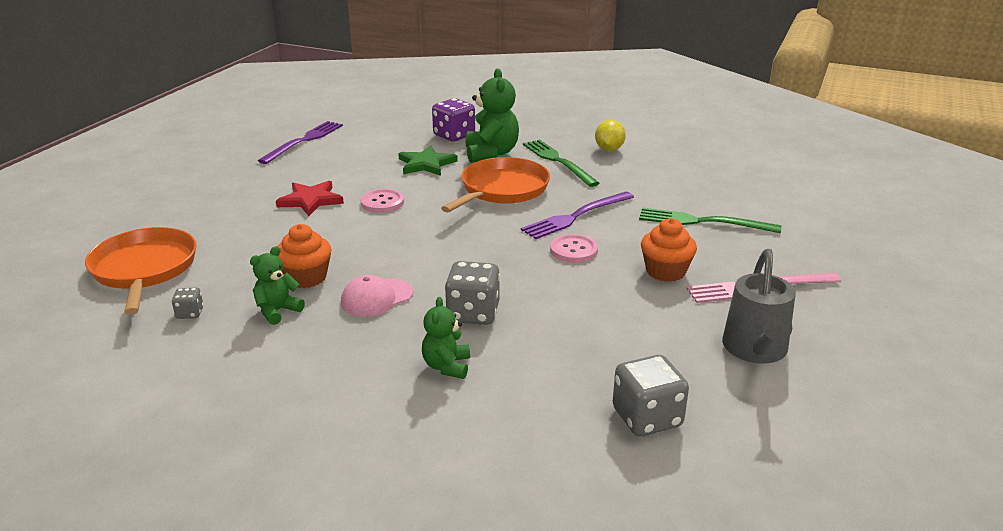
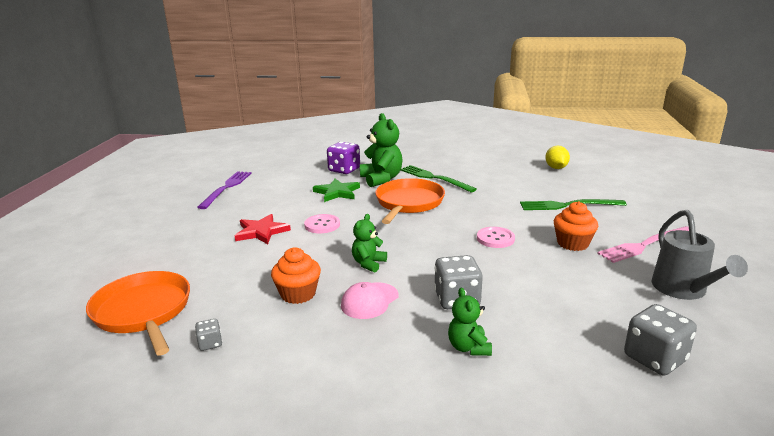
camera: 15 degrees left, 5 degrees down
(277, 311) = (291, 327): green teddy bear -> green teddy bear (368, 263)
(575, 216) = (477, 214): purple fork -> none
(609, 149) = (464, 166): yellow lemon -> yellow lemon (556, 168)

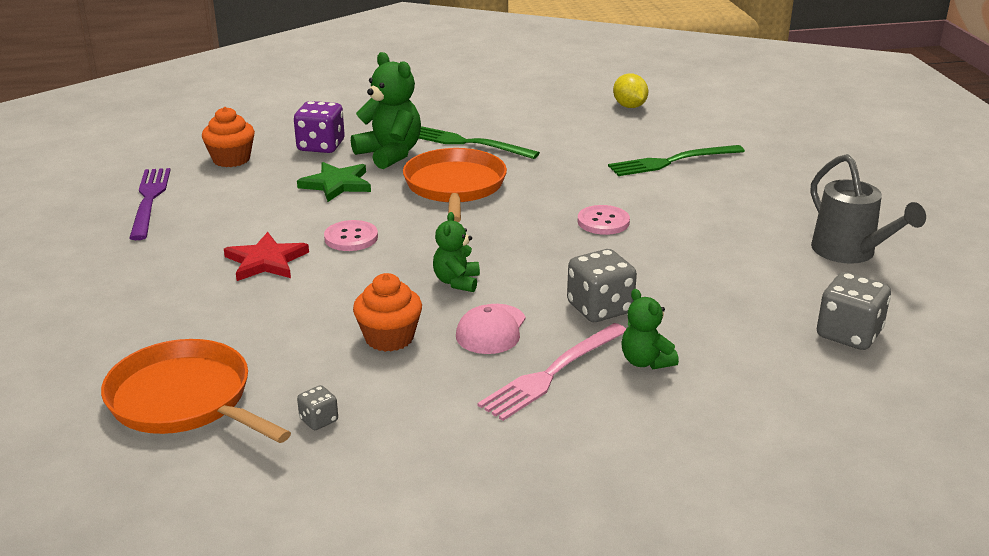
camera: 20 degrees left, 5 degrees up
(572, 243) = (702, 214): orange cupcake -> orange cupcake (231, 159)
(644, 245) = (787, 203): pink fork -> pink fork (552, 373)

